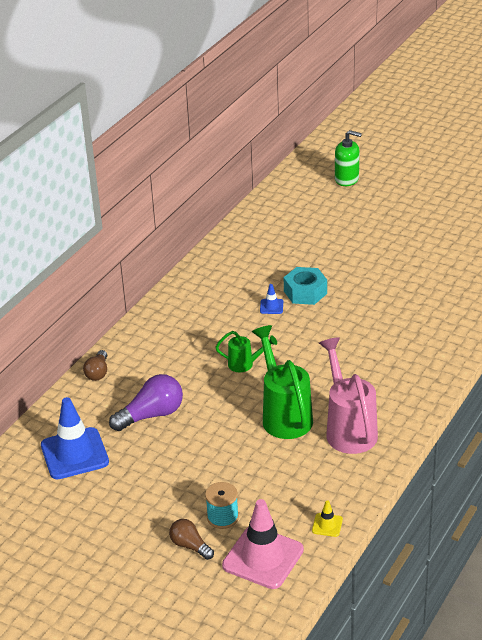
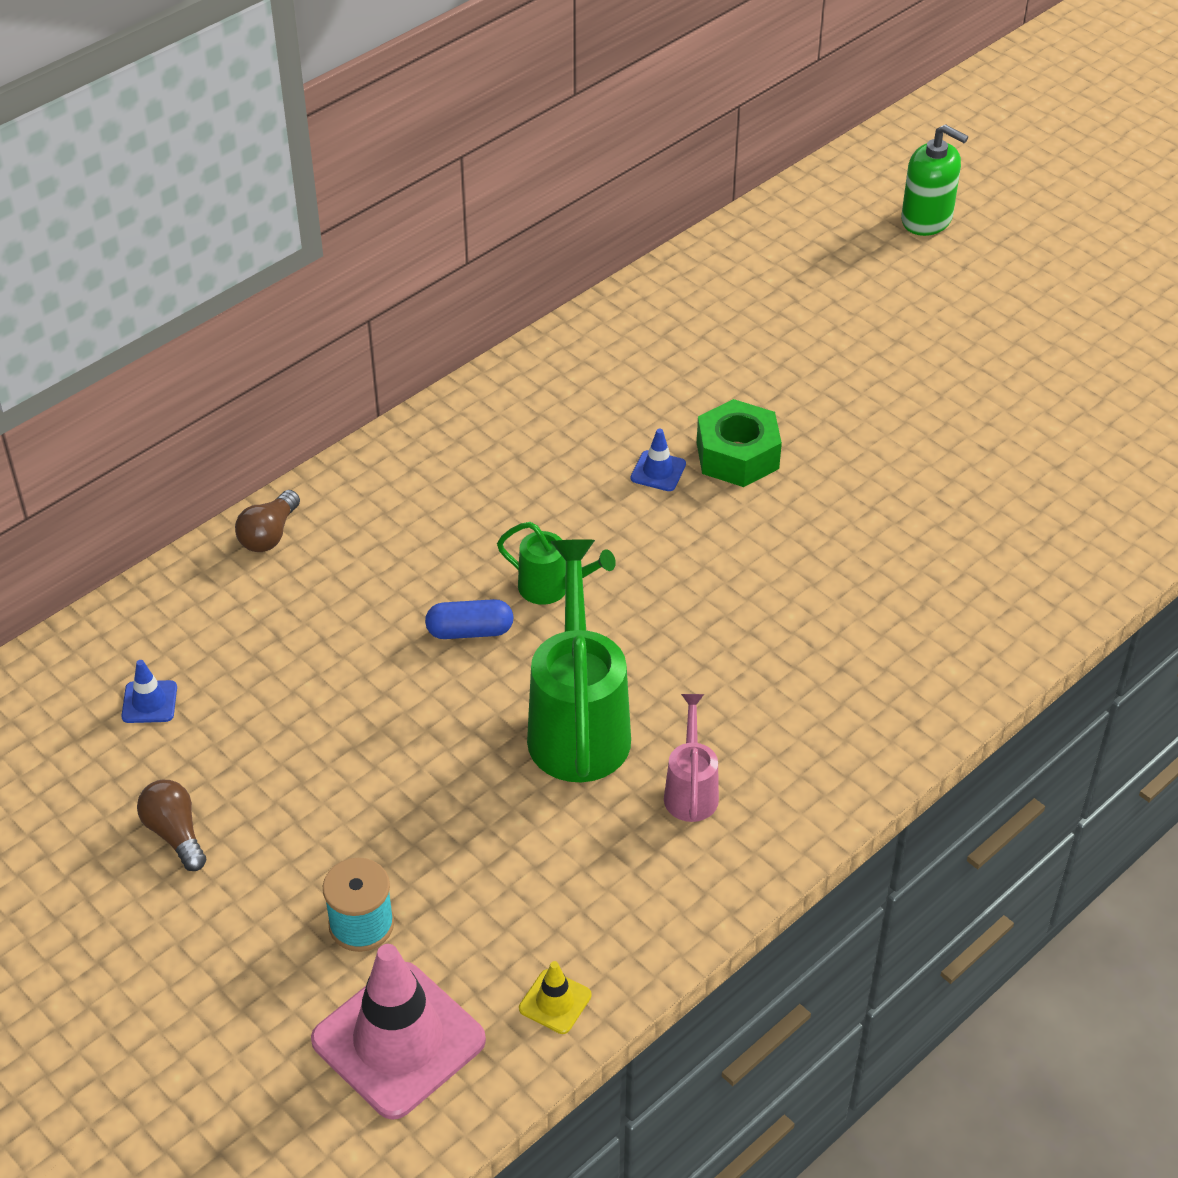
camera: 15 degrees right, 10 degrees up
(74, 454) = (149, 702): blue traffic cone -> blue traffic cone, size x0.43
(151, 415) = (327, 655): purple light bulb -> none
(190, 546) = (272, 971): brown light bulb -> brown light bulb (175, 833)
(215, 390) = (470, 631): none -> blue capsule
(305, 292) = (737, 455): turquoise nut -> green nut
(348, 429) = (691, 790): pink watering can -> pink watering can, size x0.52

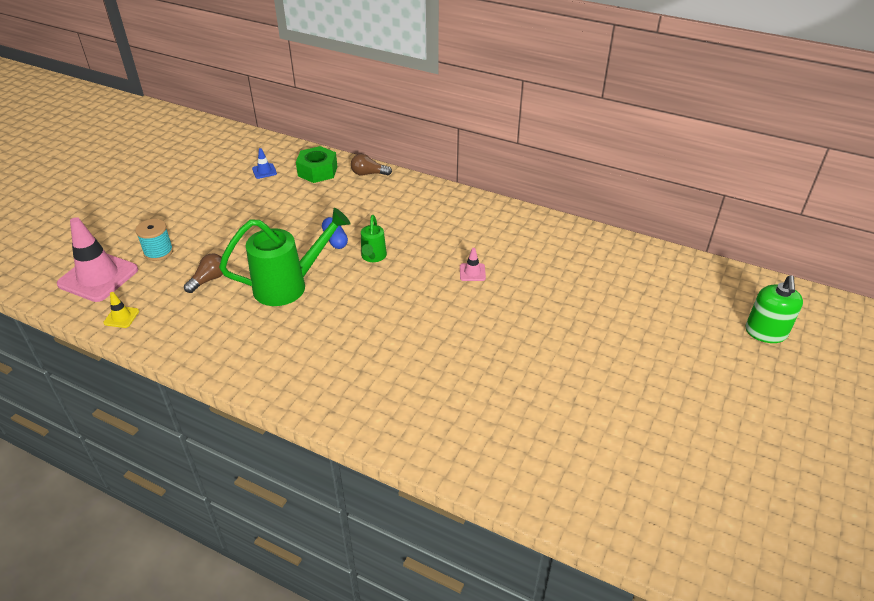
camera: 70 degrees right, 5 degrees down
(175, 833) = (198, 195): brown light bulb -> brown light bulb (209, 280)
(658, 471) = (472, 272): blue traffic cone -> pink traffic cone
(691, 790) = (257, 332): pink watering can -> none
(737, 455) = (501, 297): green nut -> green nut (317, 171)

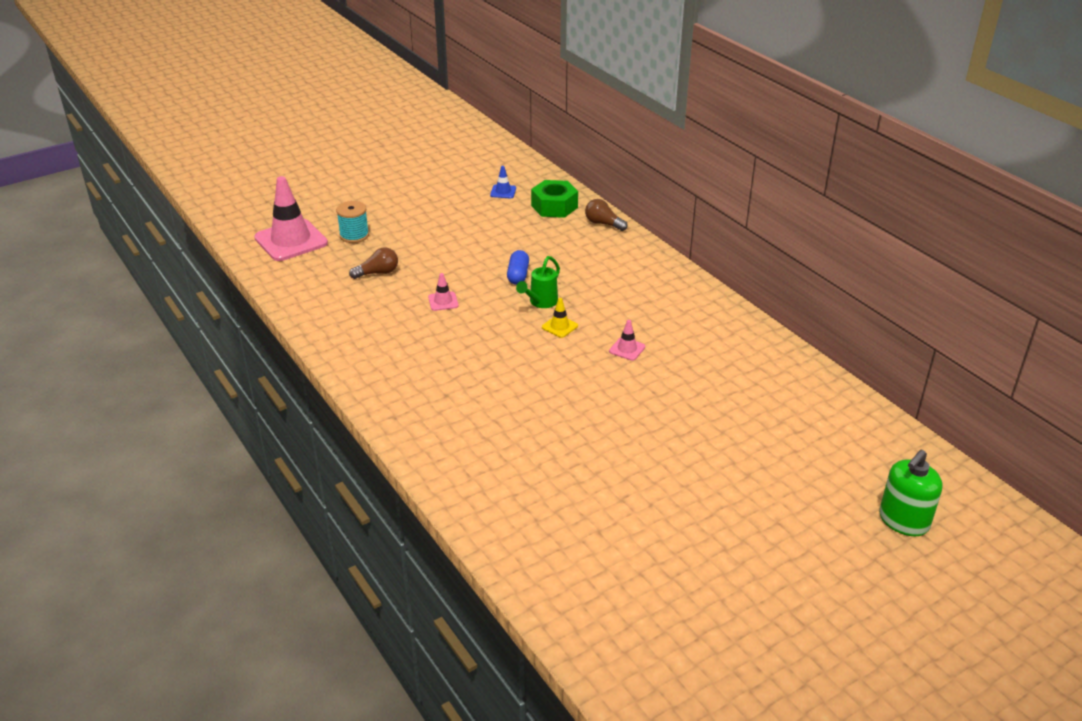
camera: 30 degrees right, 5 degrees down
(121, 317) = (285, 279): yellow traffic cone -> yellow traffic cone (559, 326)
(289, 285) = (443, 301): green watering can -> pink traffic cone

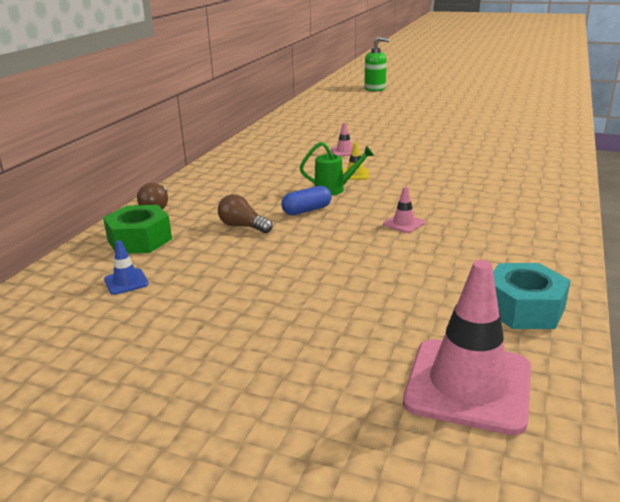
camera: 125 degrees left, 10 degrees down
(304, 285) = (524, 308): none -> turquoise nut
(354, 235) = (373, 335): turquoise spool -> none
(378, 273) = (420, 276): brown light bulb -> brown light bulb (243, 226)

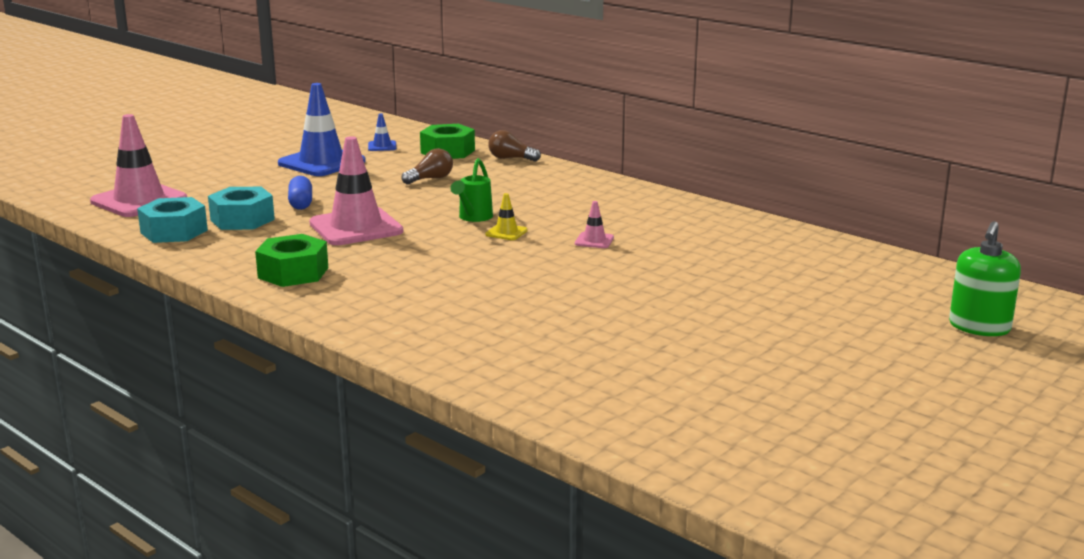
camera: 110 degrees right, 5 degrees down
(214, 301) = (321, 162): none -> blue traffic cone
(307, 210) = (435, 201): blue capsule -> blue capsule (301, 203)
(403, 223) = (356, 227): pink traffic cone -> pink traffic cone, size x2.30
(446, 282) = (242, 219): none -> turquoise nut
(523, 219) = (293, 273): none -> green nut

